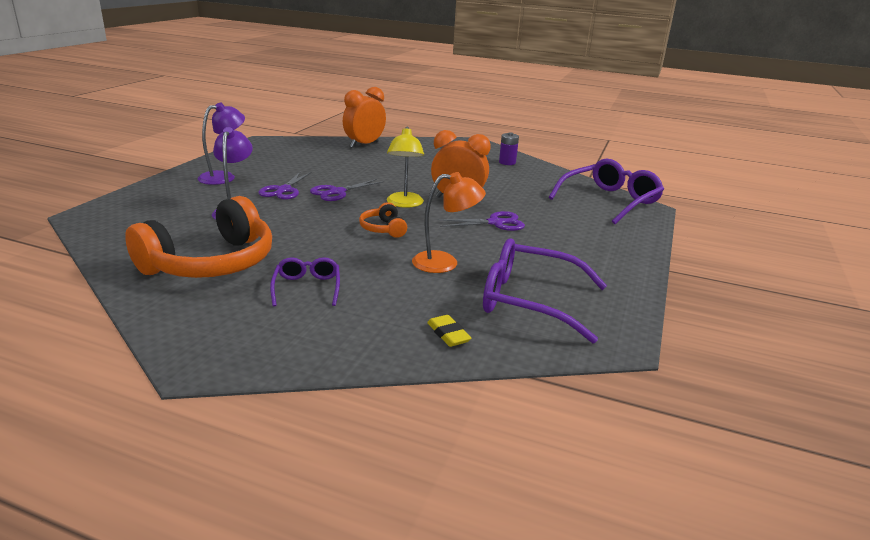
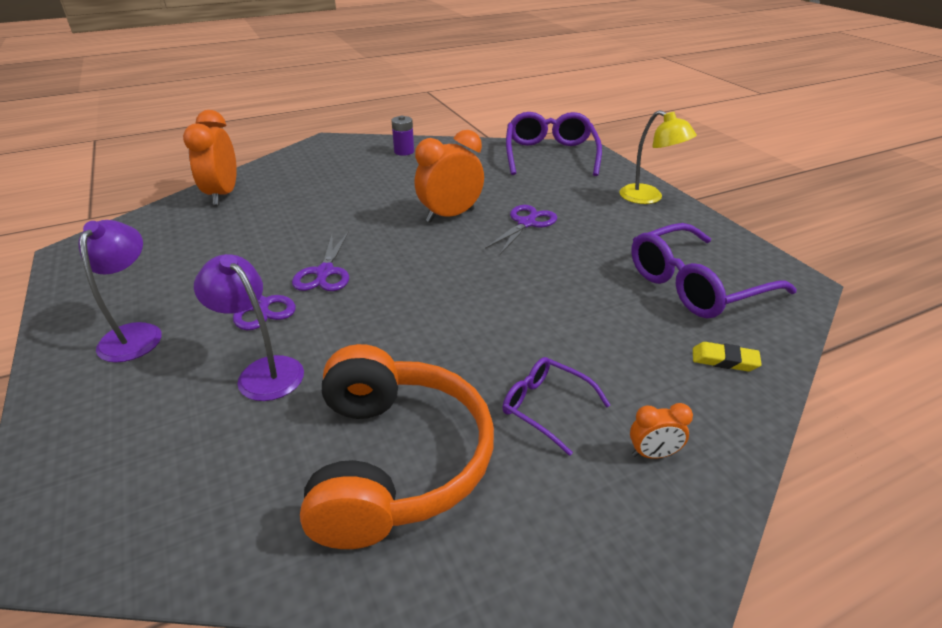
camera: 45 degrees left, 10 degrees up
(309, 332) = (653, 454): none -> orange clock
(383, 229) = (460, 289): orange headphones -> none
(404, 204) = (417, 247): yellow lamp -> yellow lamp (648, 198)
(445, 263) = (579, 291): orange lamp -> none

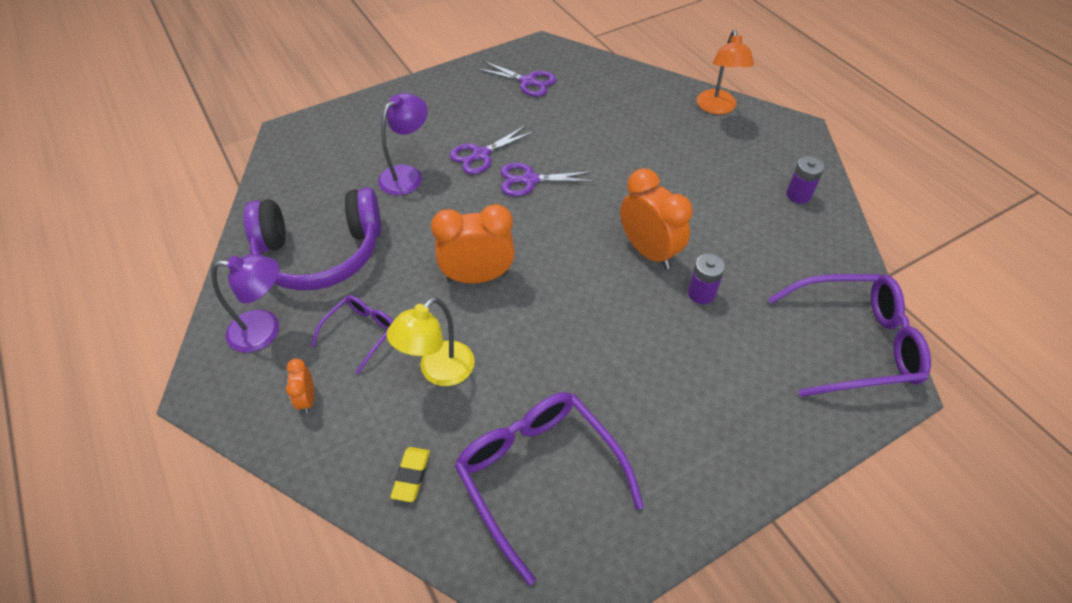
camera: 85 degrees right, 15 degrees up
(136, 334) = (446, 107): purple lamp -> purple lamp (265, 330)
(223, 195) = (648, 90): orange clock -> orange clock (477, 277)
(276, 167) = (717, 108): none -> orange lamp
(396, 461) = (320, 253): orange headphones -> purple headphones
(501, 198) = (701, 293): none -> purple battery
(526, 223) = (647, 318): purple scissors -> purple scissors (528, 82)
(648, 198) = (752, 456): yellow lamp -> yellow lamp (438, 371)

